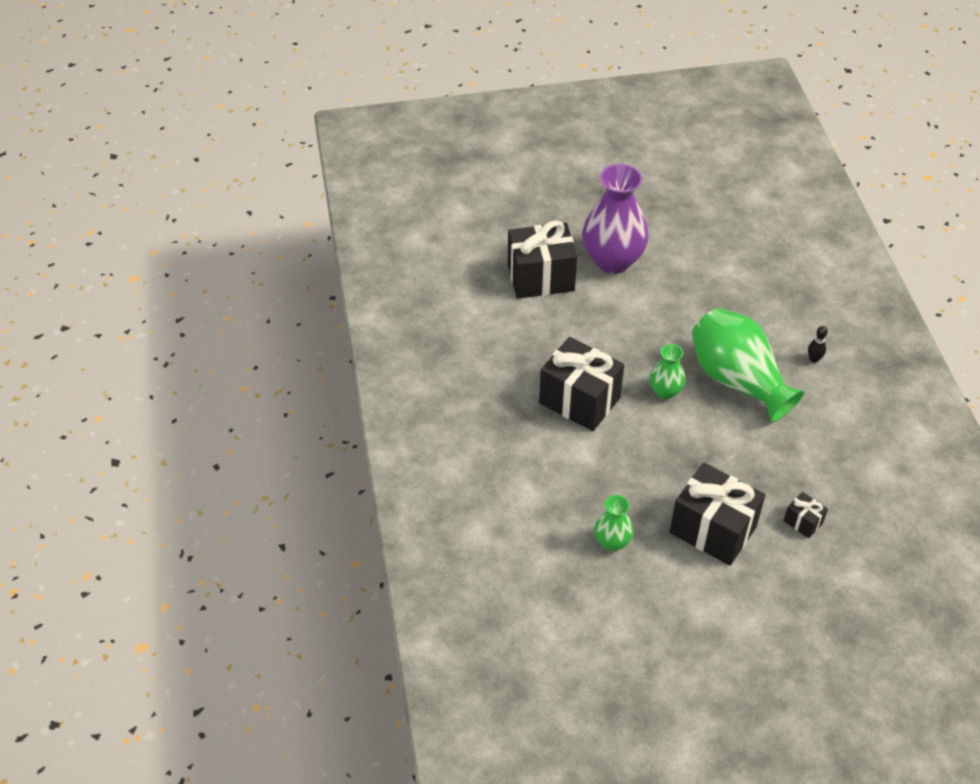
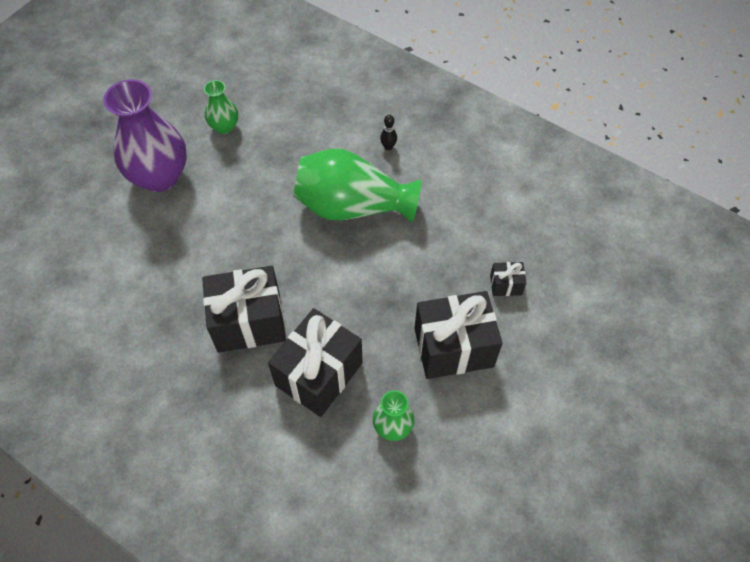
camera: 45 degrees left, 10 degrees up
(540, 278) = (112, 236): black gift -> black gift (319, 374)
(665, 391) = (308, 259): green vase -> green vase (224, 127)

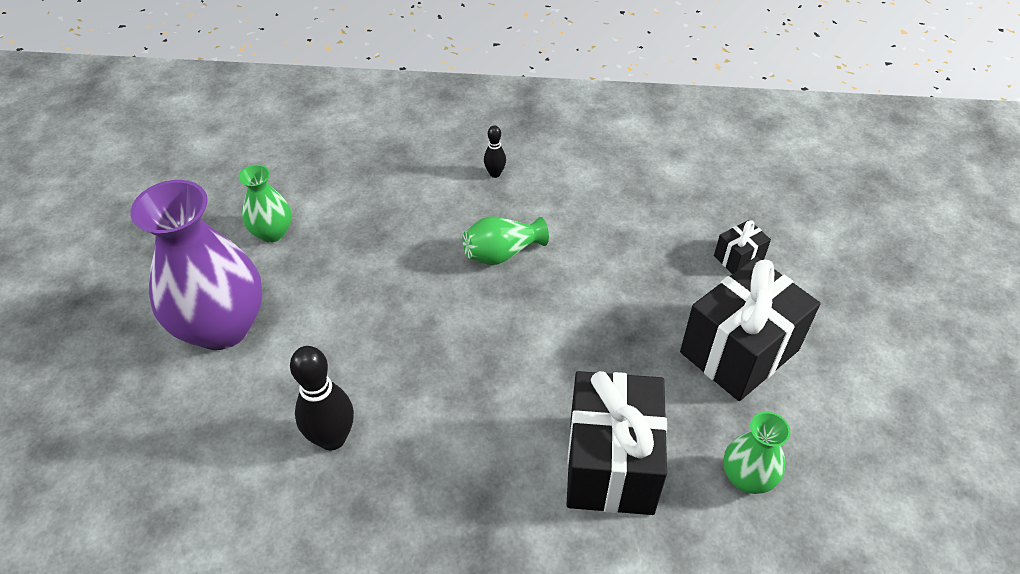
camera: 30 degrees left, 10 degrees down
(176, 276) = (332, 438): none -> black bowling pin
(249, 322) = (474, 447): black gift -> none
(352, 206) = (502, 253): green vase -> green vase, size x0.50

